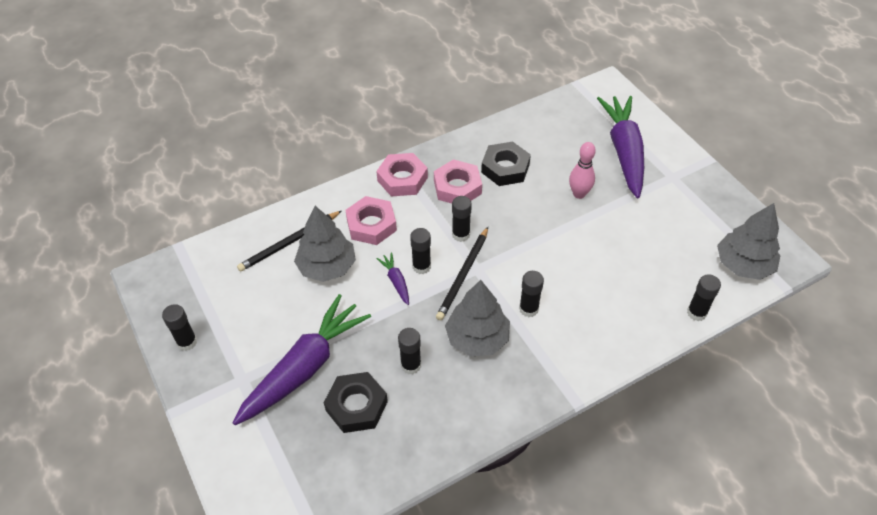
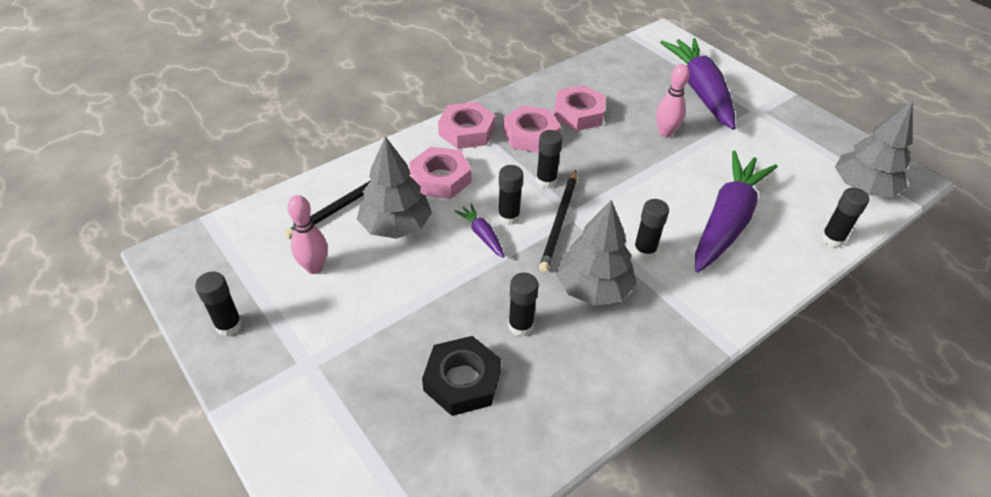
camera: 10 degrees left, 5 degrees down
(257, 298) = (314, 267): none -> pink bowling pin
(304, 368) = (387, 341): purple carrot -> purple carrot (726, 221)
(505, 168) = (578, 114): black nut -> pink nut

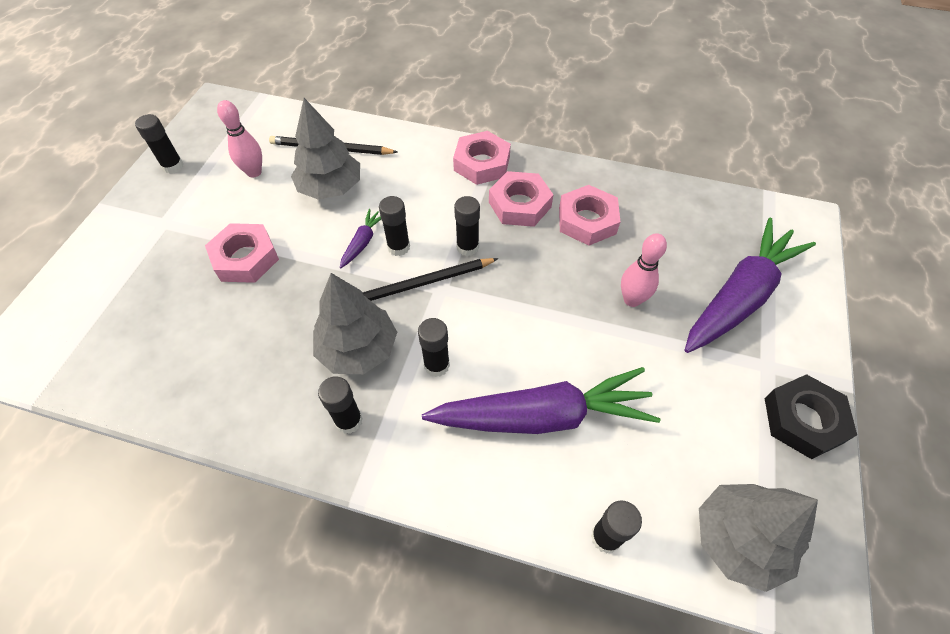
camera: 55 degrees right, 10 degrees up
(440, 178) = (407, 181): pink nut -> pink nut (245, 258)
(462, 380) = (198, 315): black nut -> black nut (803, 420)
(520, 326) = (278, 321): black glue stick -> black glue stick (349, 421)

